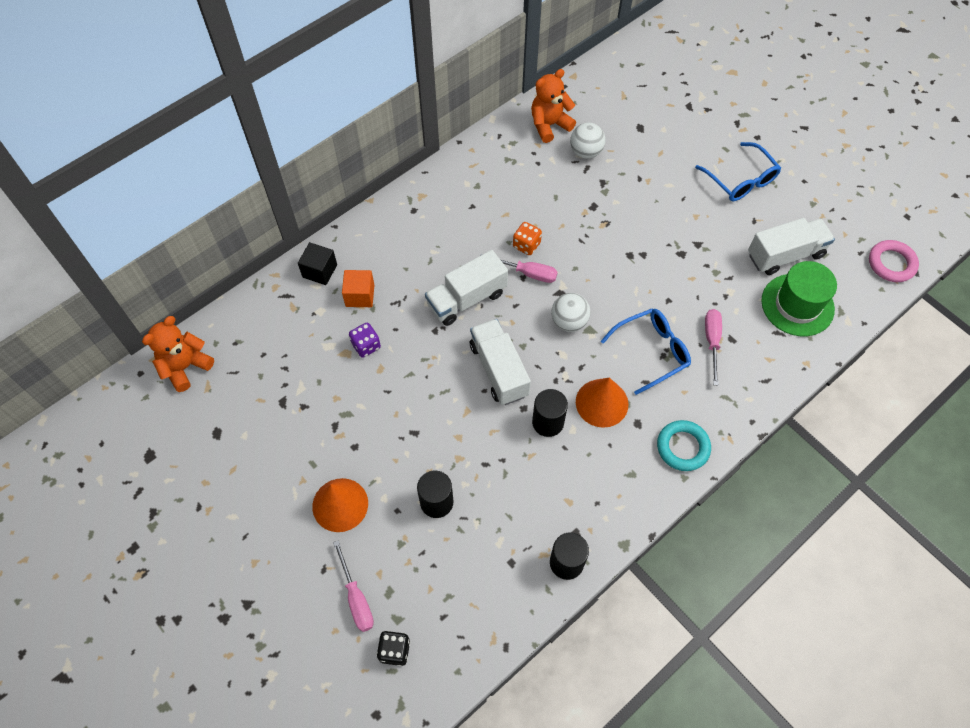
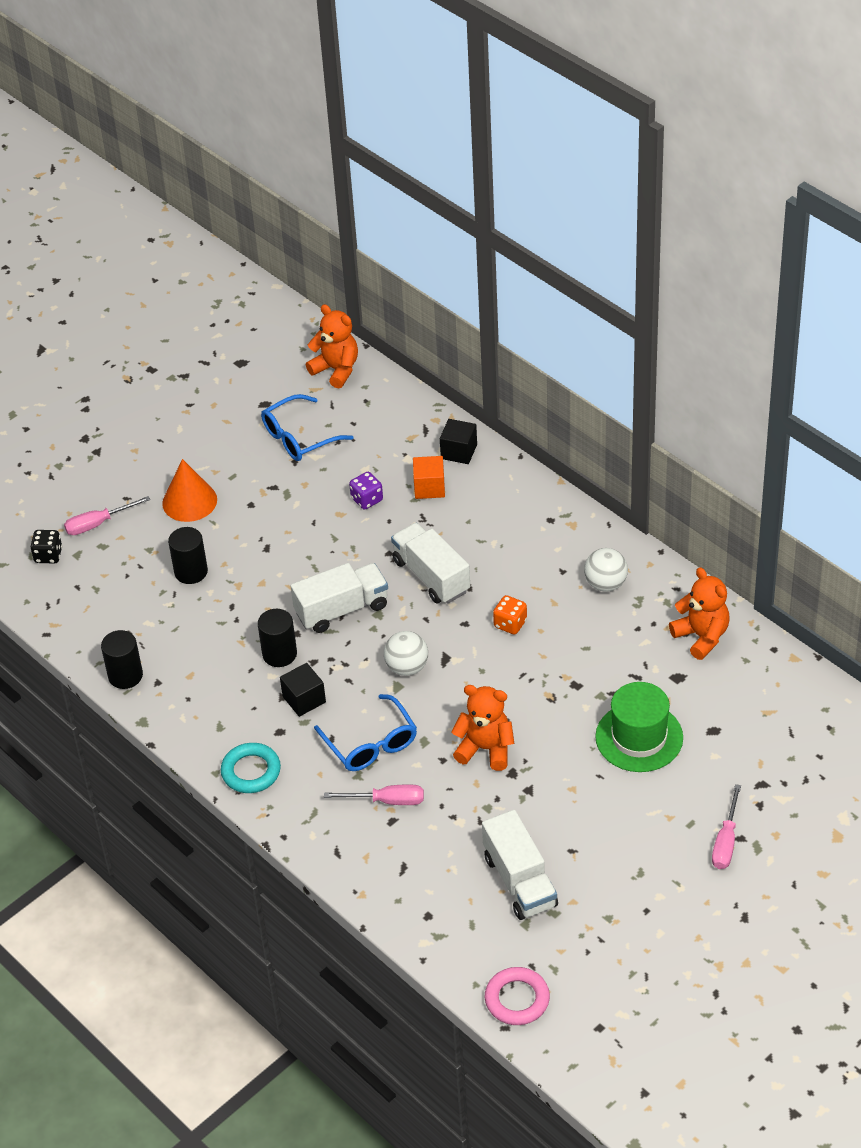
camera: 90 degrees right, 15 degrees down
(527, 273) = (470, 627): pink screwdriver -> pink screwdriver (726, 841)
(586, 152) = (662, 675): white ball -> white ball (605, 584)
(602, 403) = (304, 699): orange cone -> black cube
(657, 270) = (485, 749): none -> orange teddy bear
(740, 180) = (637, 838): blue glasses -> blue glasses (299, 437)
(797, 305) = (444, 890): green hat -> green hat (639, 737)

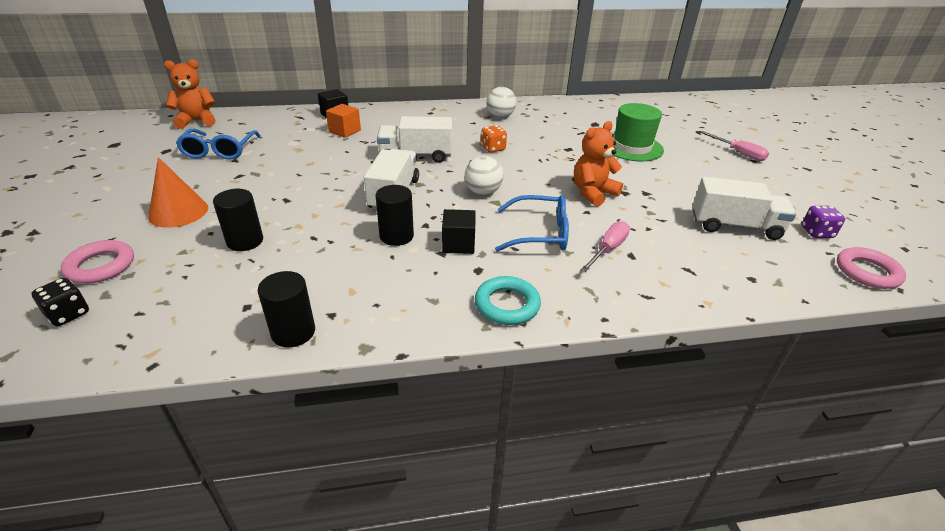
camera: 60 degrees left, 10 degrees down
(98, 524) = (101, 266): pink screwdriver -> pink ring
(367, 499) = (316, 151): purple dice -> purple dice (817, 233)
(701, 636) = (571, 110): orange teddy bear -> none

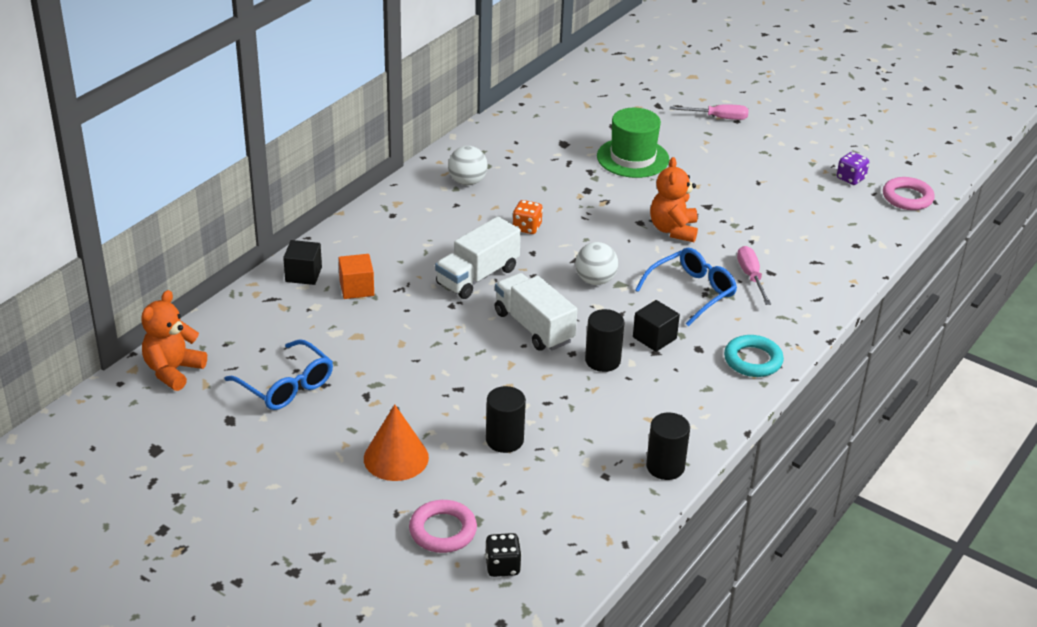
camera: 45 degrees left, 0 degrees up
(735, 226) = (799, 204): white truck -> none

